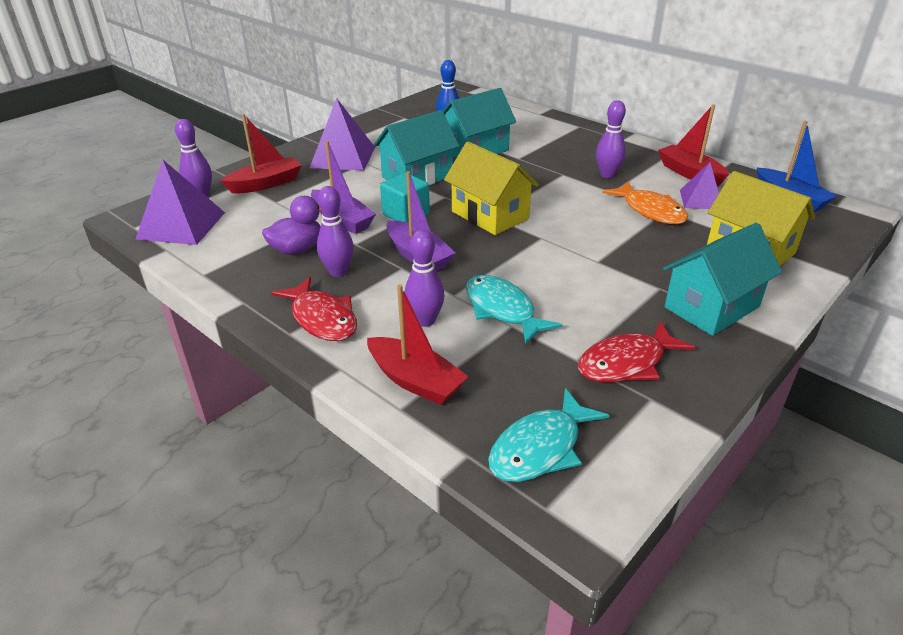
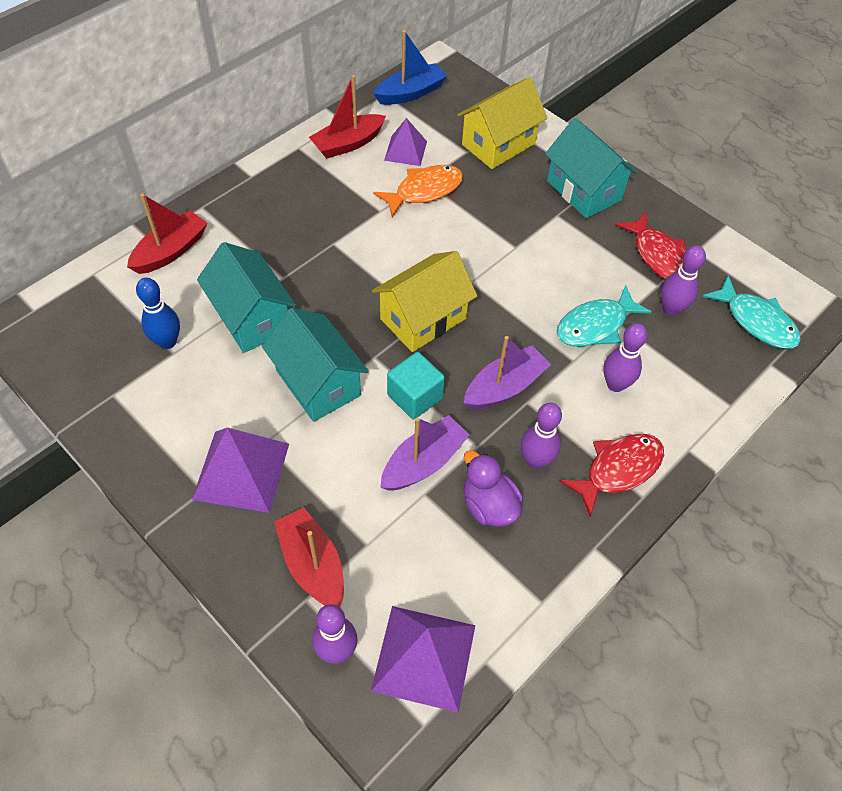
camera: 90 degrees left, 20 degrees up
(415, 381) = (697, 394): red boat -> red boat (171, 251)
(607, 175) = (341, 207): purple bowling pin -> purple bowling pin (671, 309)

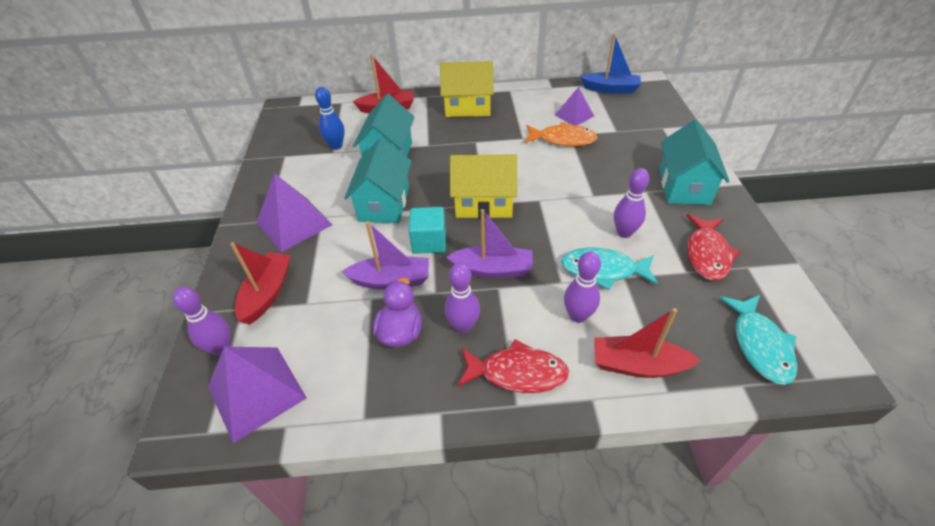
camera: 45 degrees right, 10 degrees down
(348, 144) = (541, 99): red boat -> red boat (637, 365)
(498, 144) = (644, 136): yellow house -> yellow house (468, 107)
(671, 309) = (681, 293): purple bowling pin -> purple bowling pin (624, 233)

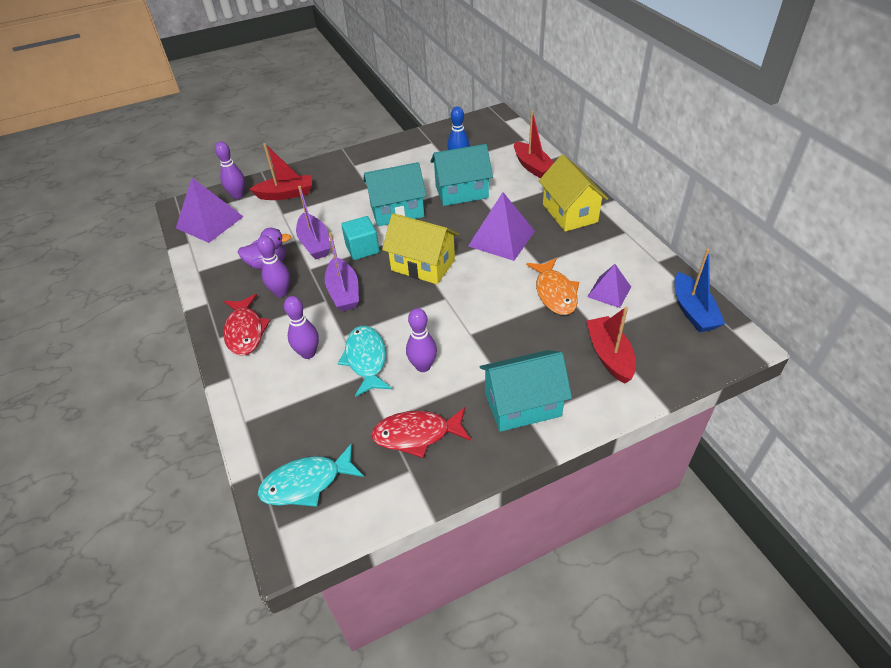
camera: 70 degrees right, 0 degrees up
(294, 223) = (356, 178): purple pyramid -> purple pyramid (501, 238)
(484, 204) = (423, 265): yellow house -> yellow house turned 45 degrees counterclockwise
(637, 365) = (266, 399): red boat -> red boat (609, 355)

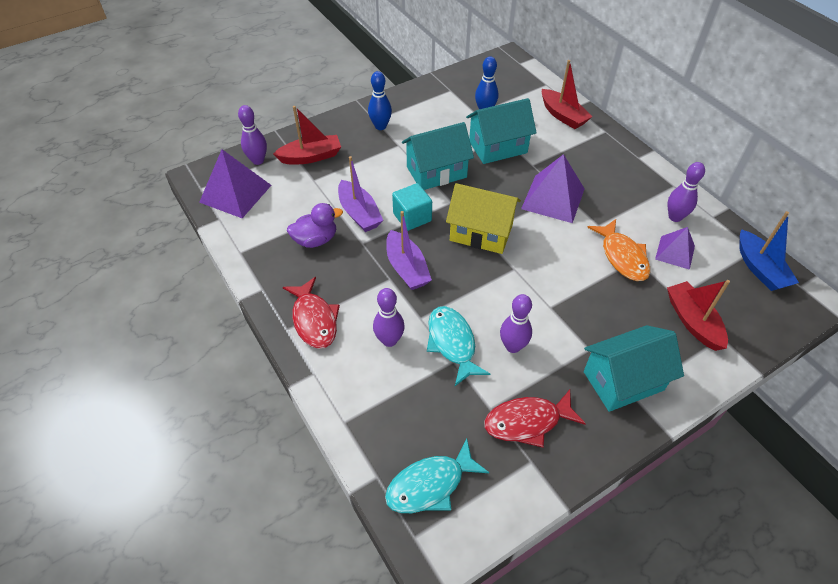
camera: 10 degrees left, 5 degrees up
(281, 292) = (340, 272): purple bowling pin -> purple bowling pin (675, 217)
(357, 171) = (380, 126): none -> blue bowling pin
(569, 213) = (614, 167): yellow house -> none

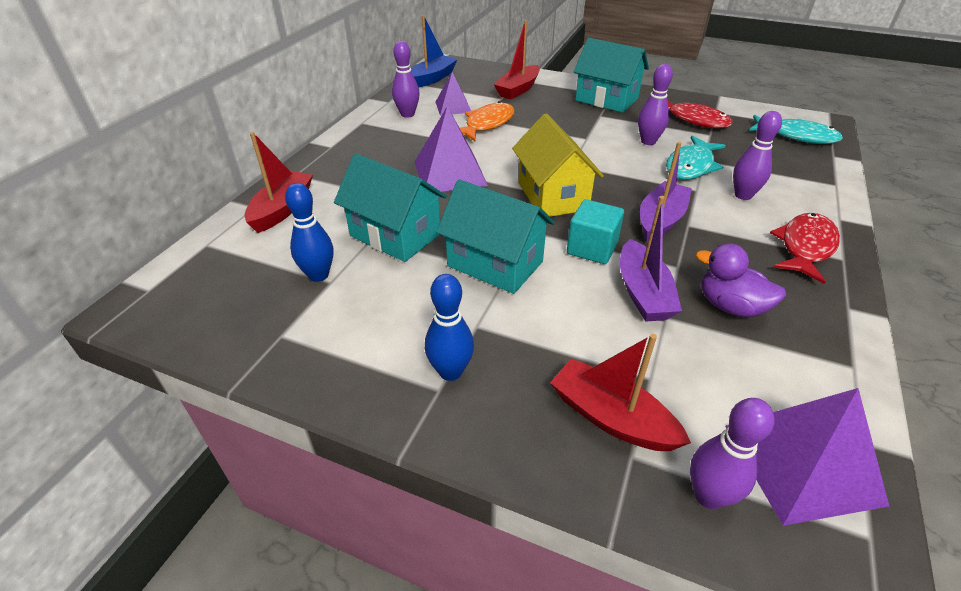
camera: 125 degrees left, 10 degrees down
(359, 213) = (643, 293): purple boat -> purple boat turned 150 degrees clockwise

